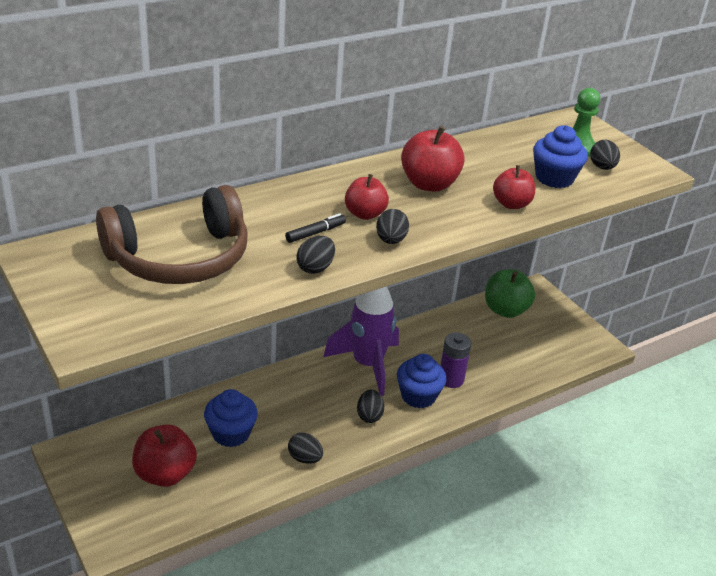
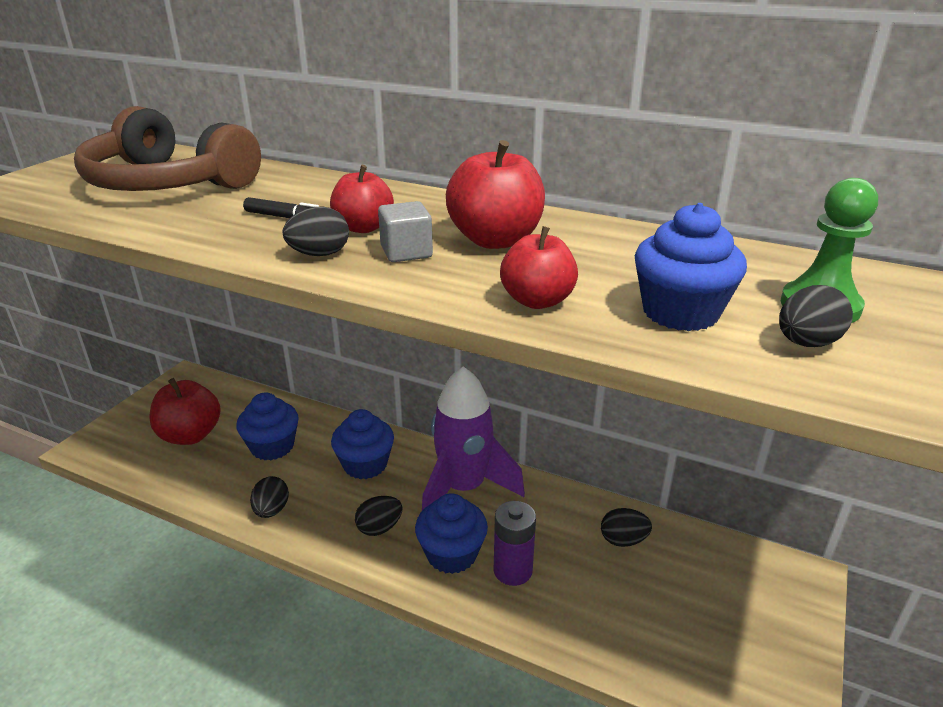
camera: 60 degrees right, 5 degrees down
(300, 396) = (365, 465): none -> blue cupcake
(315, 268) = (208, 235): black egg -> black egg (623, 540)
(417, 214) = (406, 252): none -> grey cube
(505, 310) = (714, 564): green apple -> none

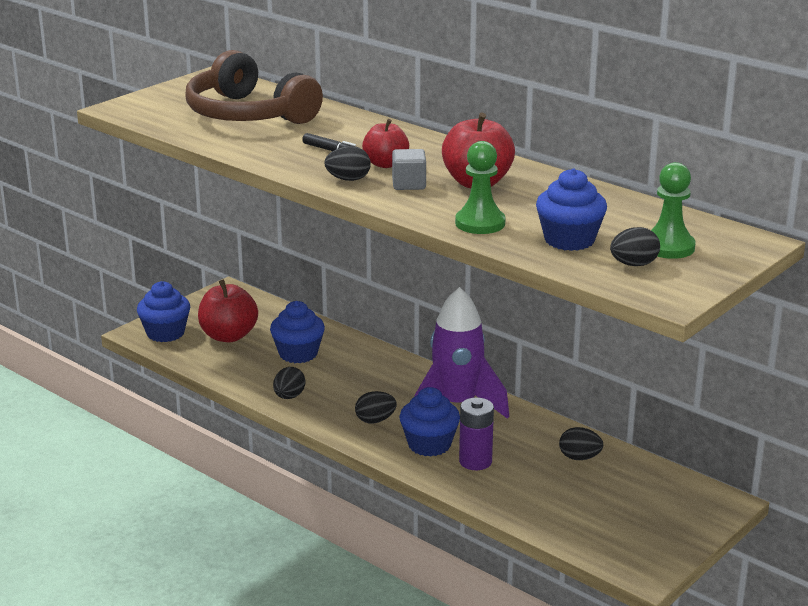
camera: 15 degrees right, 5 degrees down
(365, 465) = (376, 377): blue cupcake -> blue cupcake (165, 333)
(537, 301) = (480, 223): red apple -> green pawn

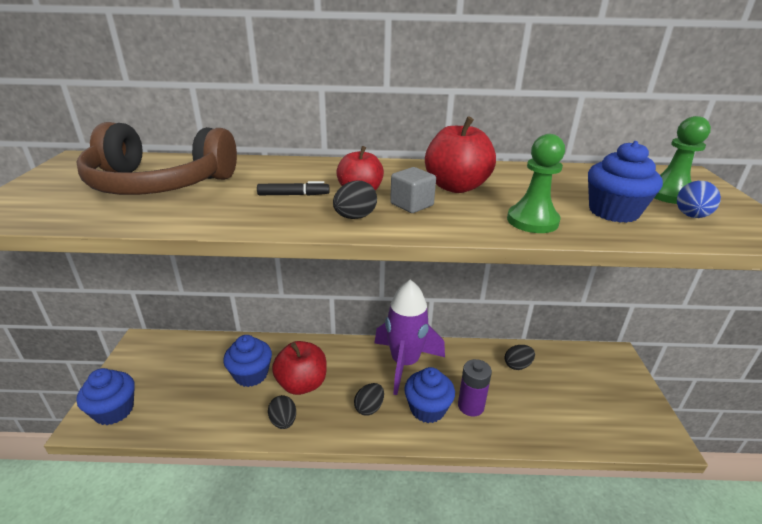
camera: 40 degrees left, 5 degrees up
(228, 336) = (177, 385): red apple -> red apple (302, 384)
(633, 264) = (691, 216): black egg -> blue egg

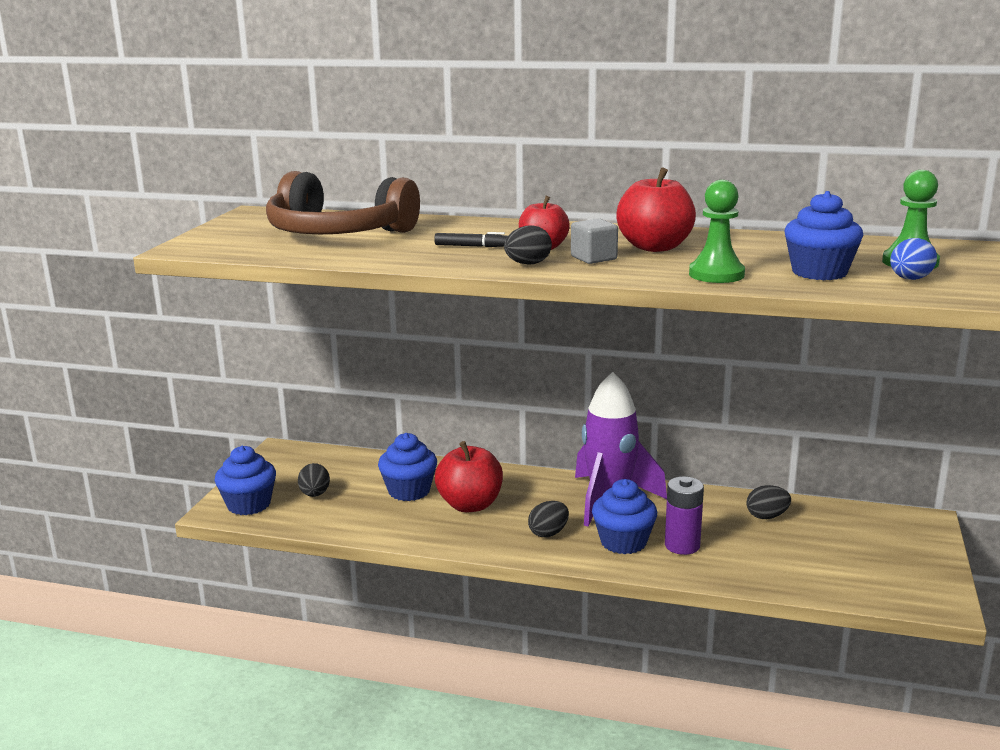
camera: 15 degrees right, 10 degrees down
(283, 421) = (440, 533): black egg -> black egg (315, 494)

